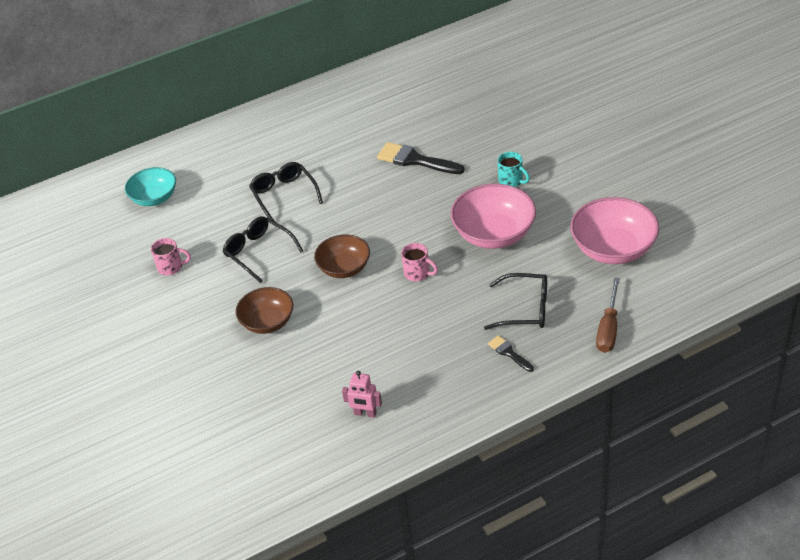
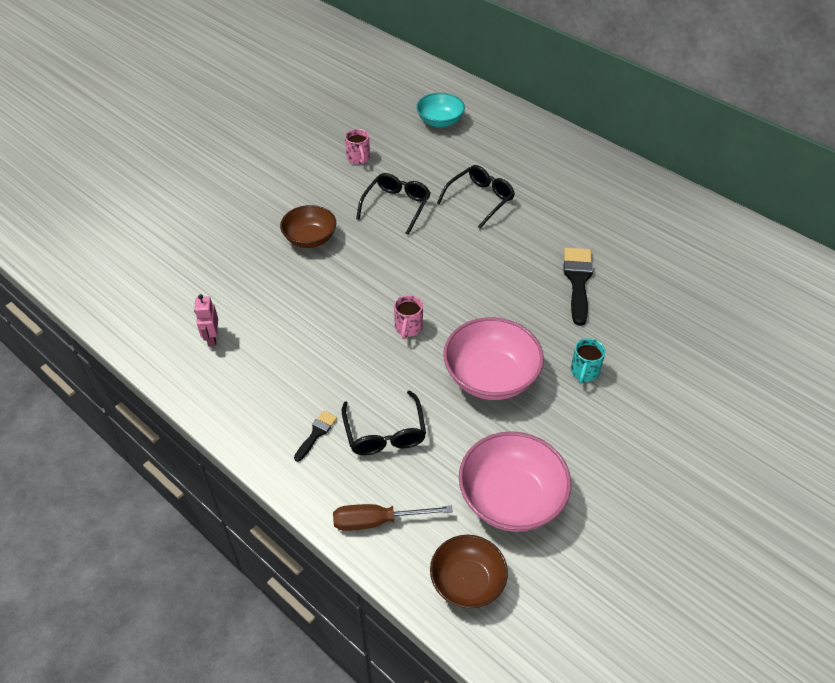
camera: 65 degrees right, 5 degrees up
(344, 268) = (396, 270): brown bowl -> brown bowl (467, 582)

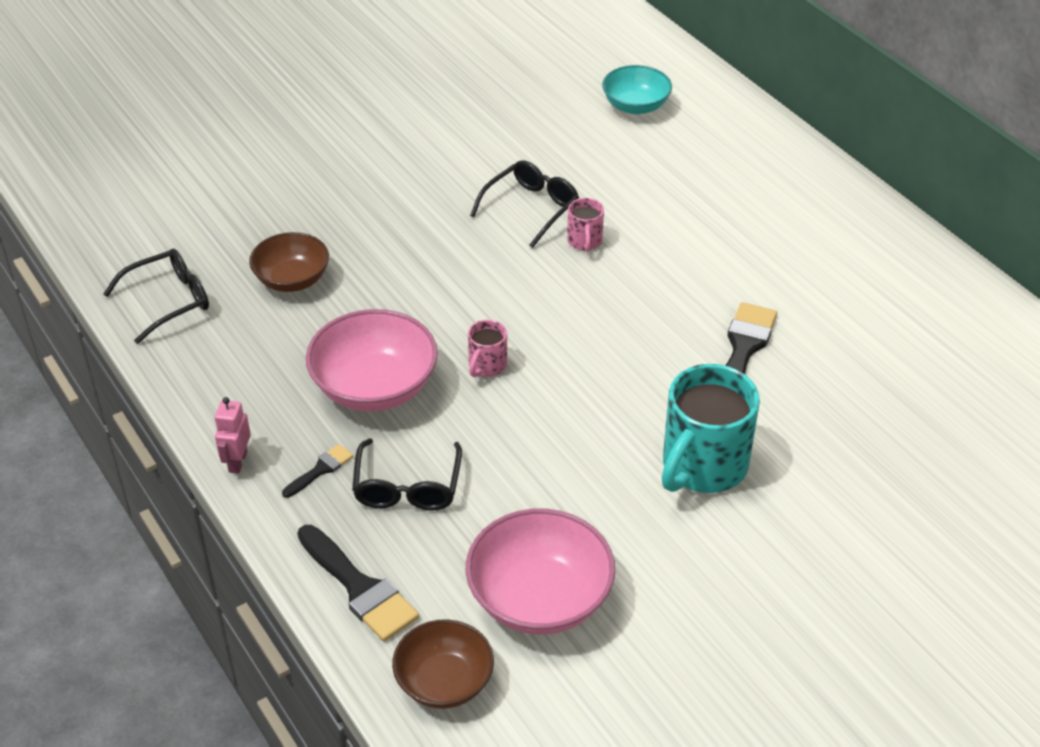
camera: 15 degrees right, 5 degrees down
(212, 338) = (231, 331): pink robot -> pink robot (237, 462)
(310, 238) = (400, 230): brown bowl -> brown bowl (292, 279)
(358, 158) = (503, 137): pink mug -> pink mug (584, 241)
(377, 521) = (359, 587): brown screwdriver -> black brush
(480, 199) = (650, 219): black glasses -> black glasses (169, 301)
(491, 377) = (573, 447): pink bowl -> pink bowl (374, 387)
(584, 372) = (702, 466): turquoise mug -> turquoise mug, size x2.11

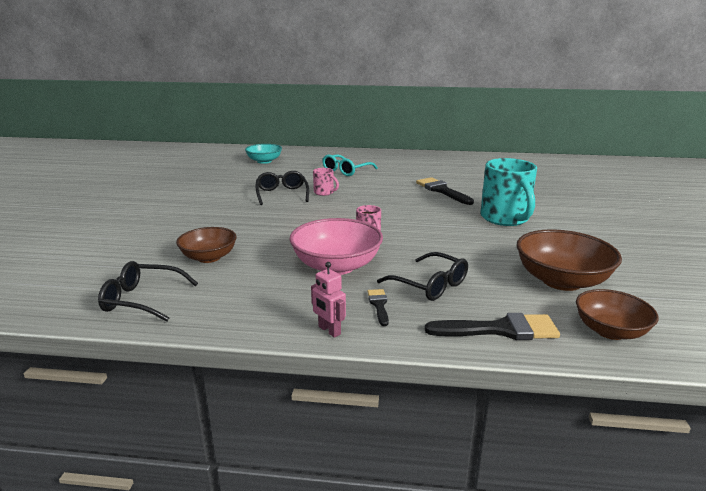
camera: 50 degrees left, 20 degrees down
(169, 301) = (142, 299): black glasses -> black glasses turned 90 degrees counterclockwise
(539, 599) = (561, 281): pink bowl -> brown bowl
(702, 207) = (346, 171): none -> turquoise glasses

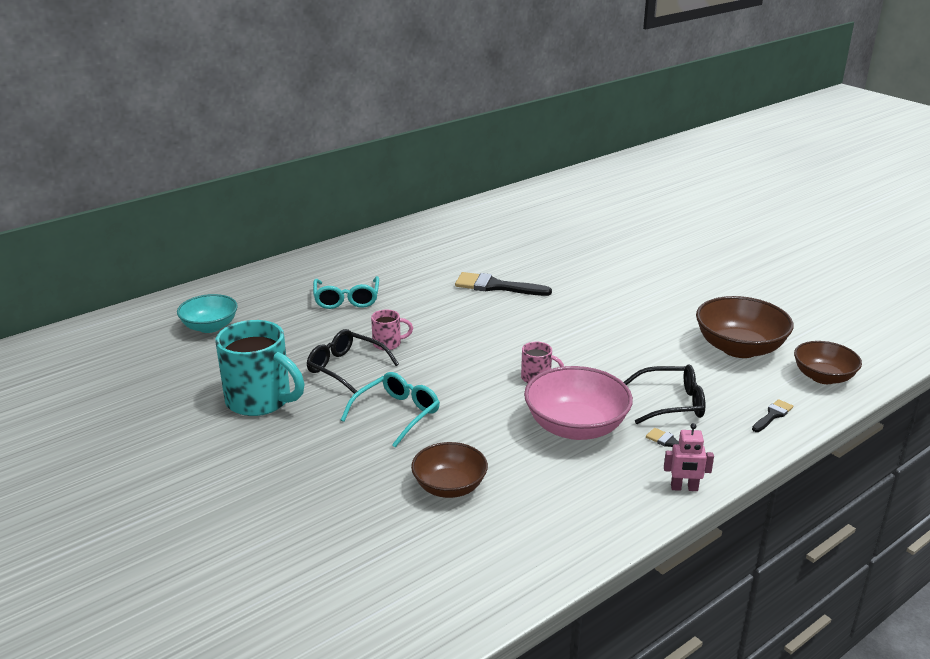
camera: 45 degrees left, 5 degrees up
(142, 299) = (492, 565): black glasses -> none
(260, 219) = (397, 414): none -> turquoise glasses
(499, 330) = (772, 415): black brush -> black brush, size x0.53
(505, 218) = (605, 299): turquoise mug -> turquoise mug (260, 400)

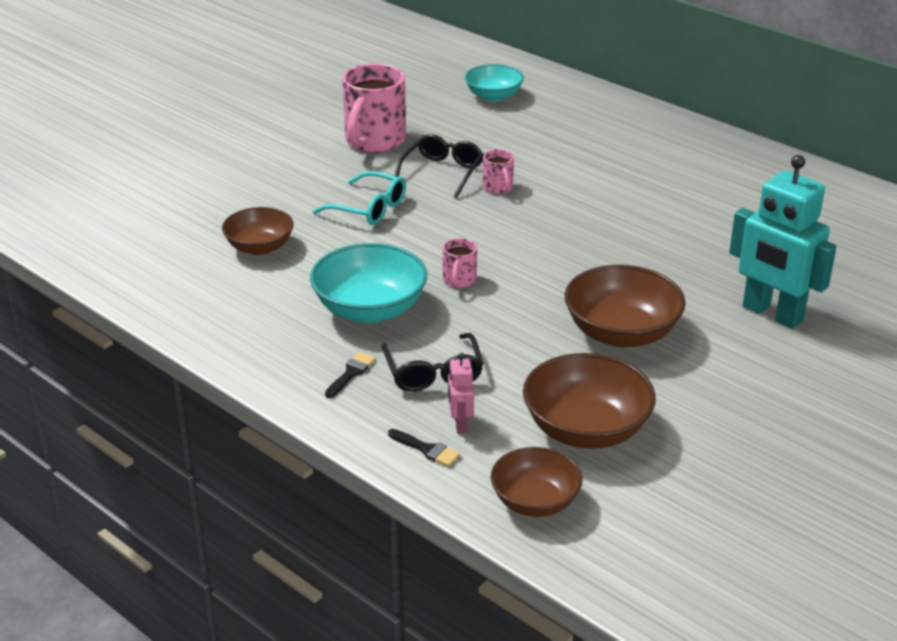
camera: 80 degrees right, 5 degrees up
(260, 400) = (374, 141): turquoise mug -> pink mug
(347, 299) = (582, 153): turquoise glasses -> none
(496, 286) = (664, 239): black brush -> none
(576, 427) = (370, 309): pink bowl -> turquoise bowl
(602, 266) = (772, 314): none -> turquoise robot
(621, 319) = (621, 333): none -> brown bowl
(684, 488) = (273, 380): pink robot -> pink robot (460, 424)

